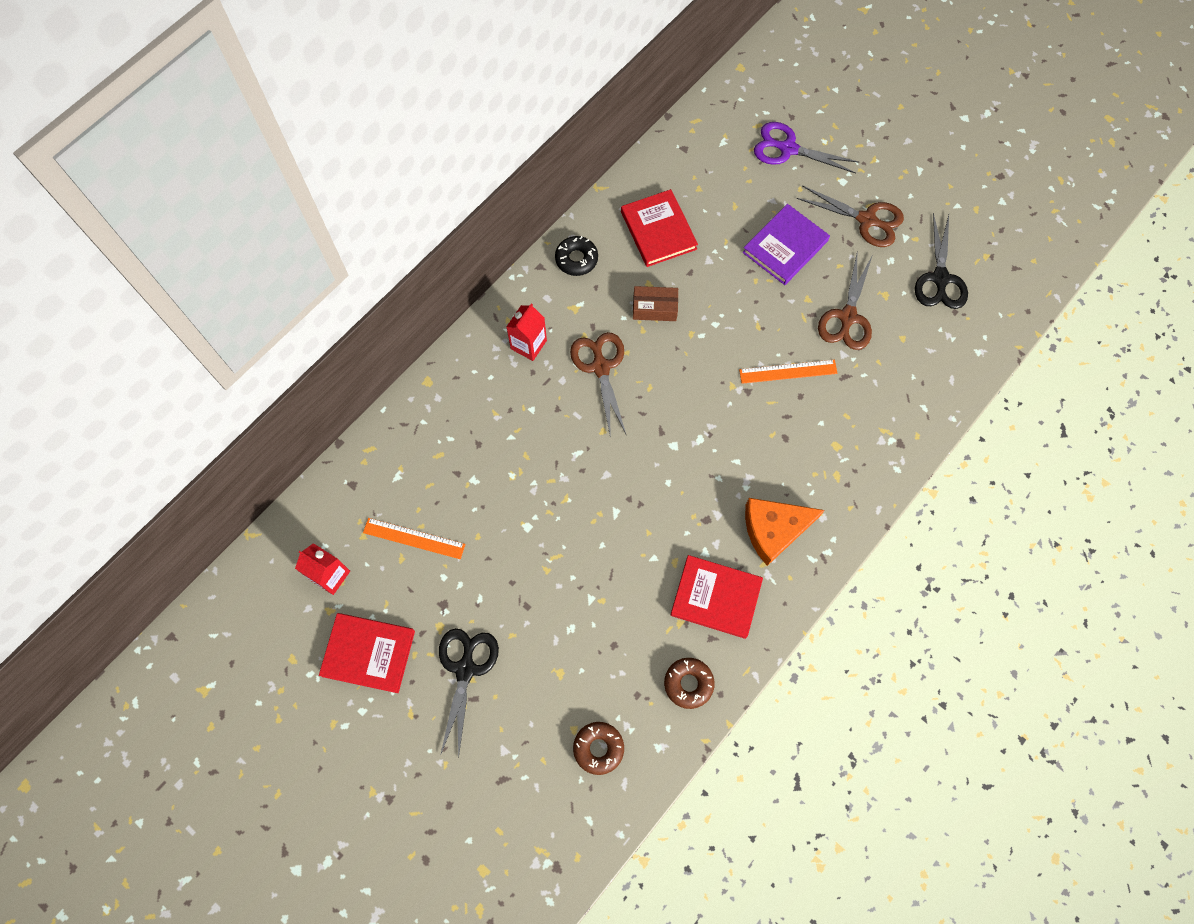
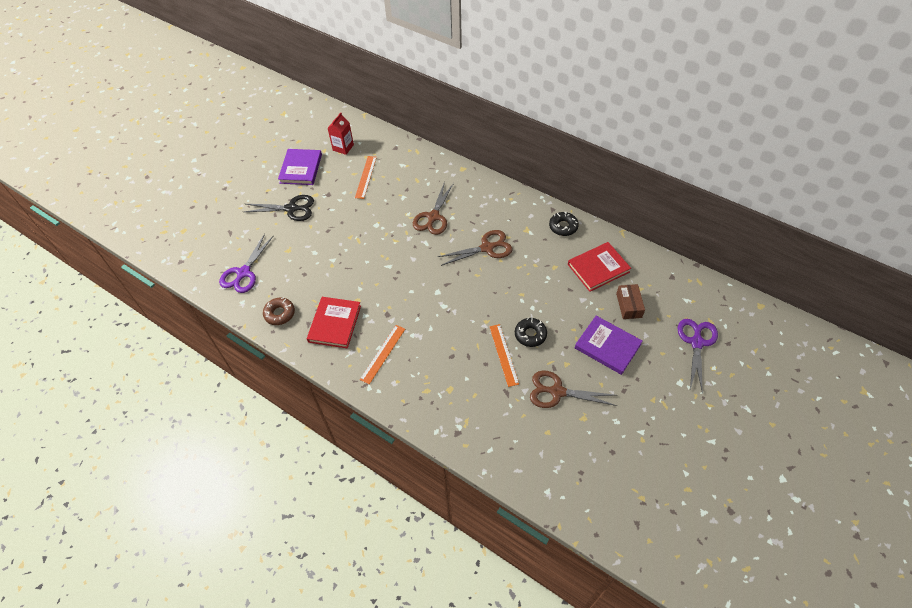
camera: 85 degrees right, 15 degrees down
(368, 653) = (301, 169): red book -> purple book
(528, 344) = (496, 210): red carton -> none
(598, 748) = (243, 273): brown donut -> purple scissors
(654, 308) = (536, 272): brown box -> brown box (629, 305)
(759, 334) = (530, 334): none -> black donut
(774, 530) = (383, 354): orange cheese -> orange ruler
(867, 220) = (649, 402): brown scissors -> brown scissors (433, 217)
(940, 279) = (609, 460): black scissors -> none

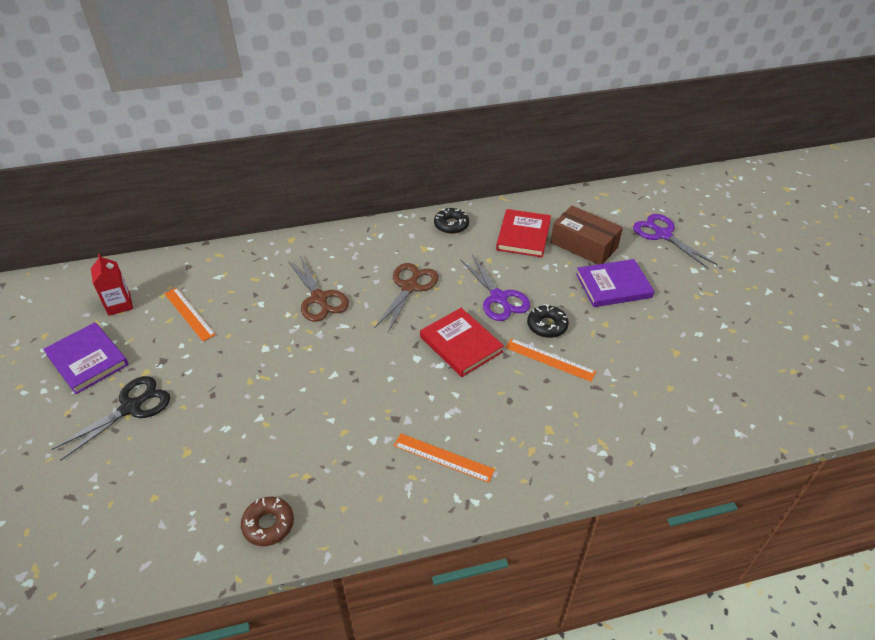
camera: 50 degrees left, 10 degrees down
(243, 273) = (155, 524): purple scissors -> purple scissors (499, 298)
(334, 324) = (351, 476): red book -> red book (461, 344)
(383, 354) = (443, 457): orange ruler -> orange ruler turned 45 degrees counterclockwise
(557, 392) = (630, 351): brown scissors -> none
(629, 305) = (584, 245): brown box -> brown box, size x1.59

